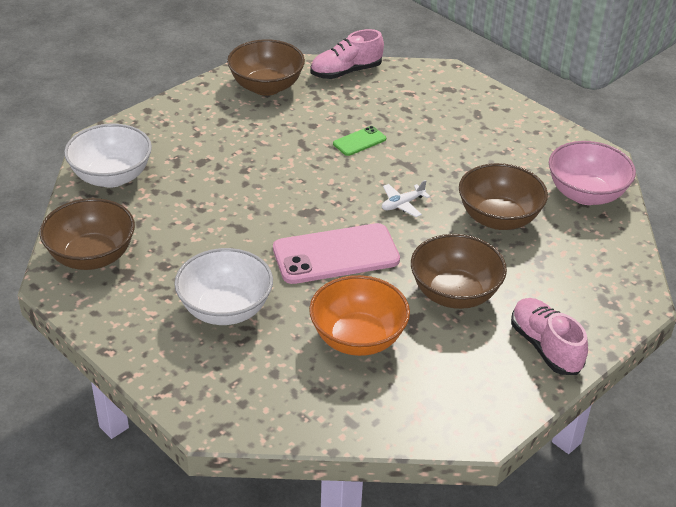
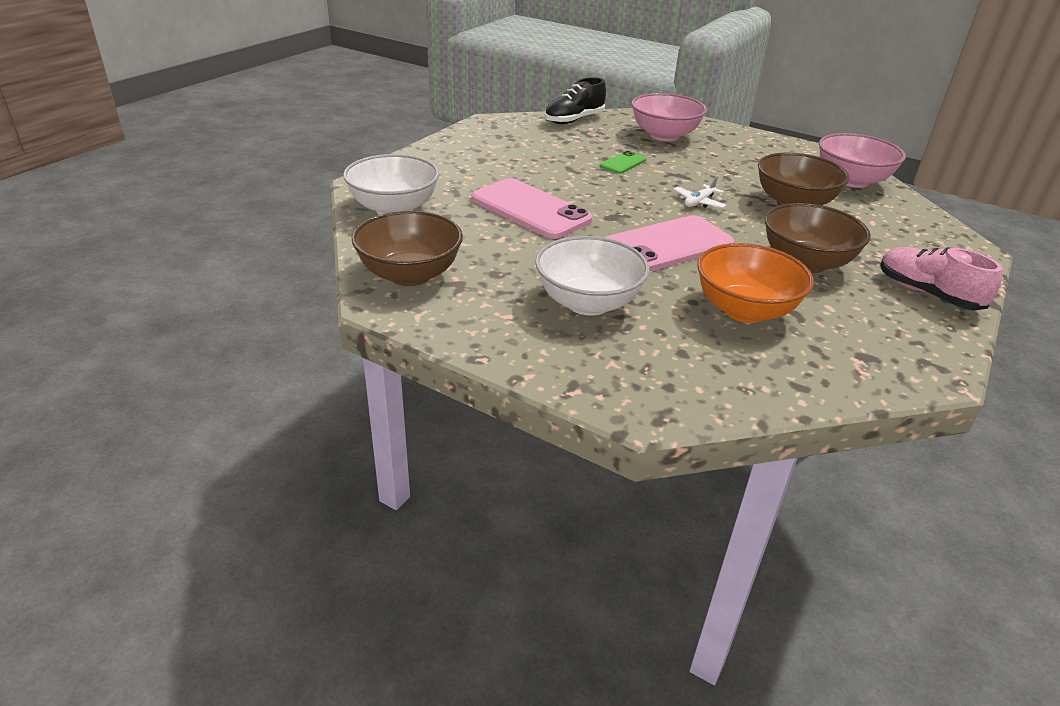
camera: 15 degrees left, 5 degrees down
(234, 193) = (530, 209): none -> pink phone
(266, 87) = (508, 134): brown bowl -> none
(346, 72) = (574, 120): pink shoe -> black shoe
(428, 105) = (664, 135): none -> pink bowl

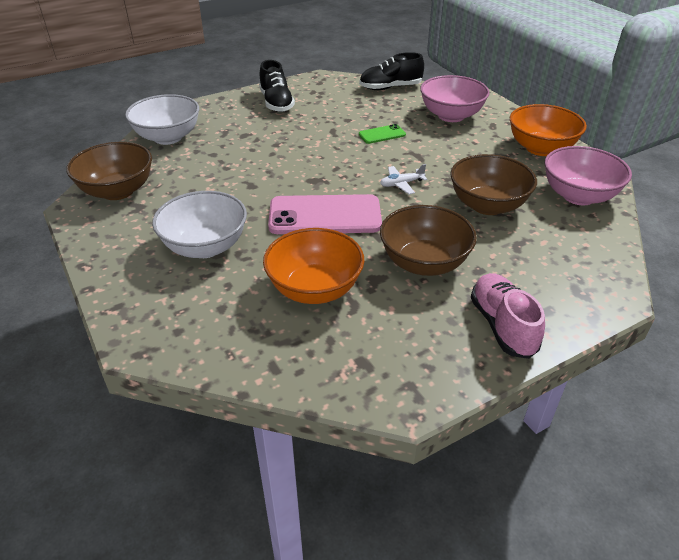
camera: 30 degrees right, 5 degrees up
(474, 153) = (276, 103): none -> black shoe
(530, 209) = (259, 159): pink phone -> none
(775, 149) = (540, 148): none -> orange bowl

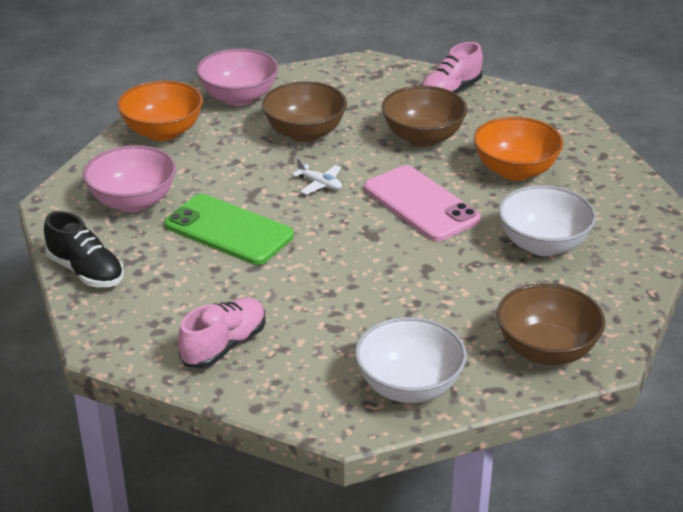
camera: 125 degrees left, 5 degrees down
(276, 103) = (224, 346): black shoe -> pink shoe
(382, 134) = (228, 230): green phone -> green phone, size x2.08

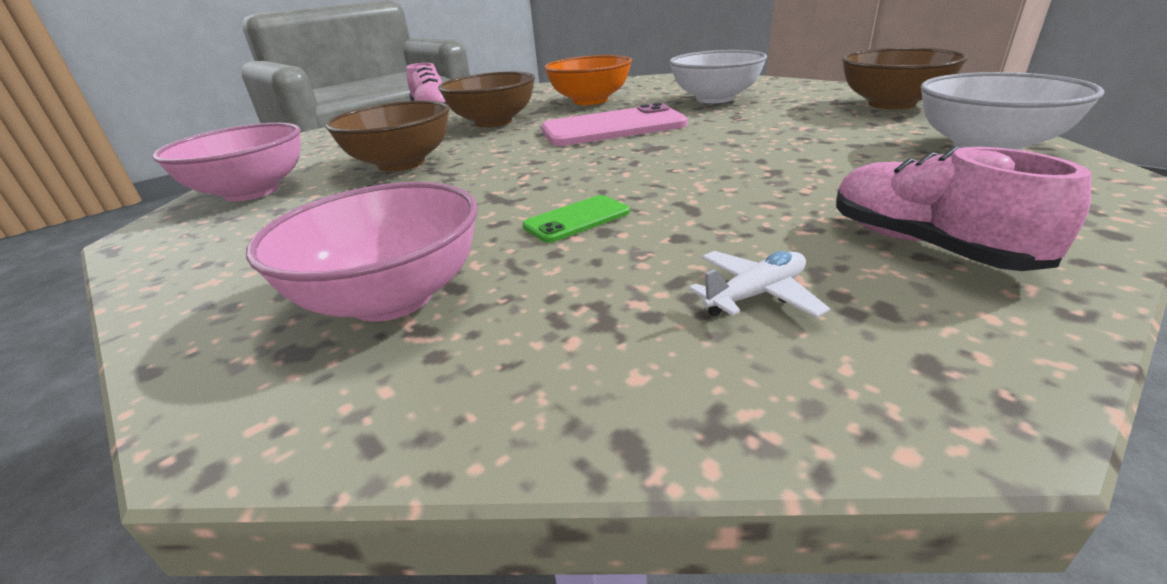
camera: 65 degrees left, 5 degrees down
(86, 271) = (608, 394): black shoe -> none
(163, 132) = (224, 250): orange bowl -> none
(228, 230) = (577, 219): green phone -> green phone, size x0.48
(320, 184) = (523, 163): white plane -> white plane (756, 295)

